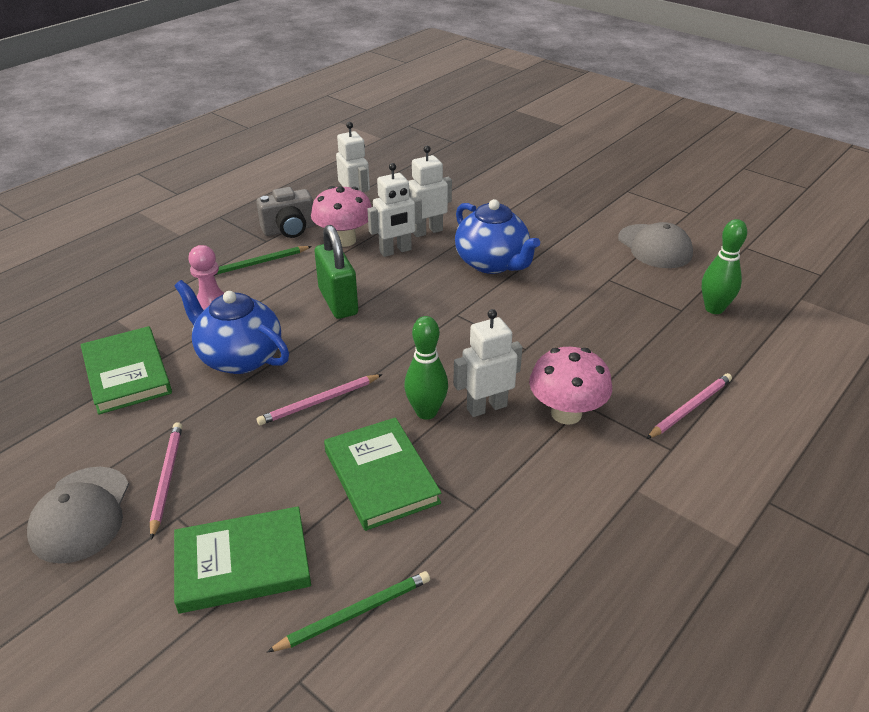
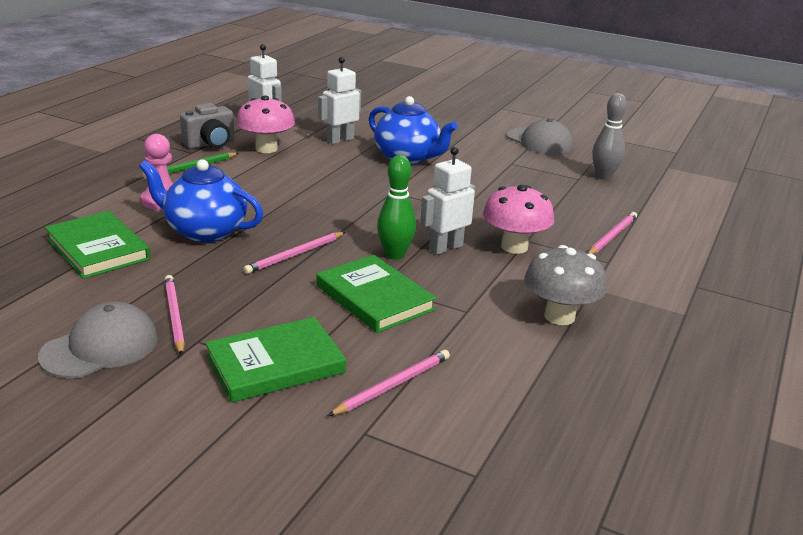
camera: 15 degrees left, 10 degrees down
(81, 514) = (100, 347): grey cap -> grey cap turned 120 degrees counterclockwise
(338, 302) = (280, 189): green padlock -> none
(354, 613) = (392, 385): green pencil -> pink pencil
(395, 251) = (317, 154): white robot -> none
(581, 531) = (559, 316): none -> grey mushroom
(714, 309) = (604, 176): green bowling pin -> grey bowling pin

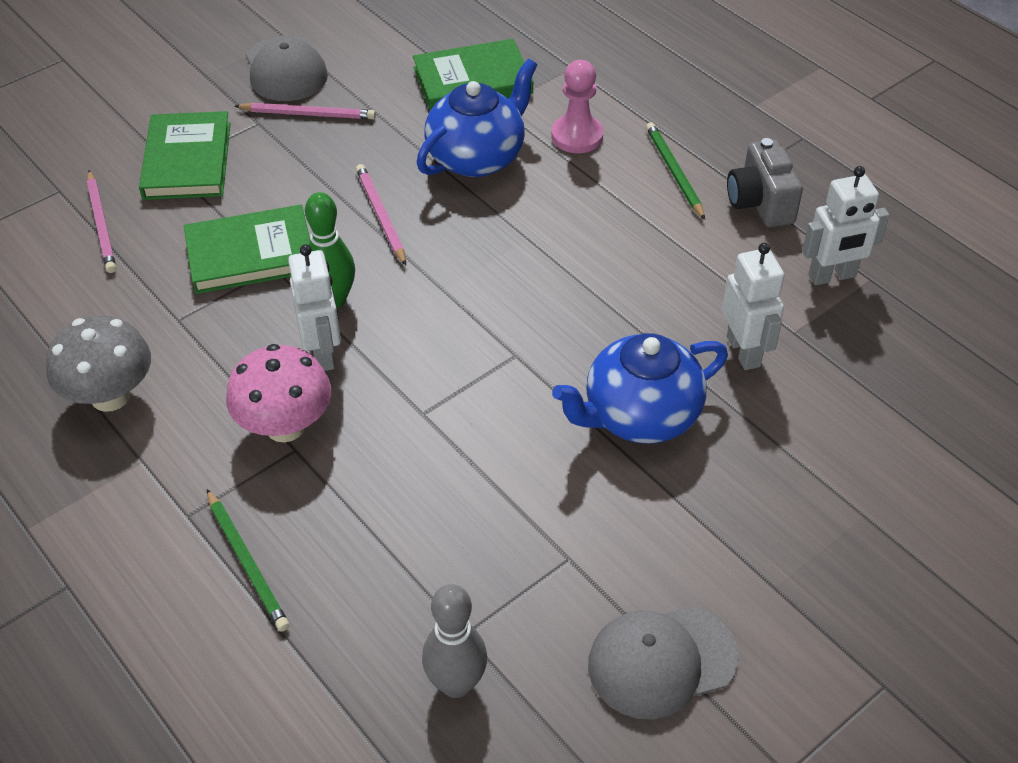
camera: 115 degrees right, 20 degrees up
(266, 149) = (726, 257): pink mushroom -> none
(611, 236) = (247, 562): pink pencil -> green pencil

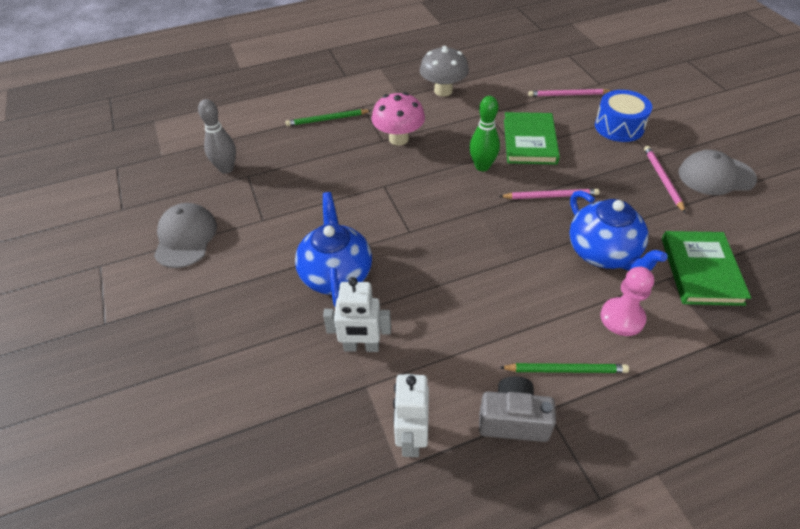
camera: 110 degrees right, 0 degrees up
(187, 161) = (619, 127): green book -> blue drum
(308, 114) = (662, 179): pink pencil -> pink pencil turned 150 degrees clockwise
(323, 353) = (442, 157): white robot -> none

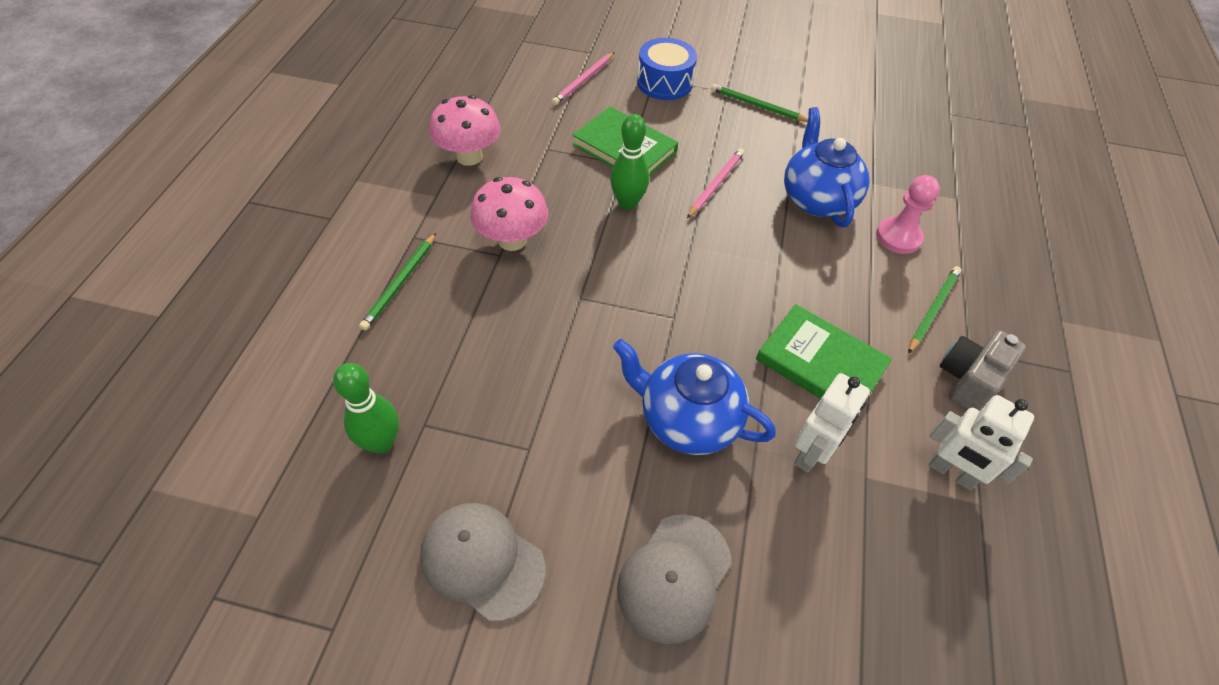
camera: 60 degrees left, 5 degrees up
(226, 168) = (382, 443): grey bowling pin -> green bowling pin
(443, 91) = (469, 156): grey mushroom -> pink mushroom
(603, 253) = (817, 199): blue teapot -> blue teapot turned 105 degrees counterclockwise
(662, 179) = (757, 106): pink pencil -> green pencil
(701, 270) = (879, 158): green book -> green book (821, 363)
(716, 176) = (780, 76): grey cap -> grey cap (674, 577)

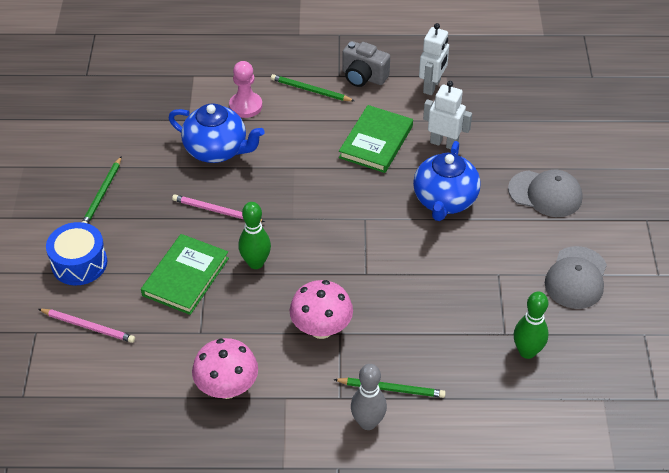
camera: 100 degrees left, 5 degrees down
(368, 253) = (368, 422): none -> grey bowling pin
(817, 199) = (217, 150): blue teapot -> blue teapot turned 135 degrees counterclockwise

